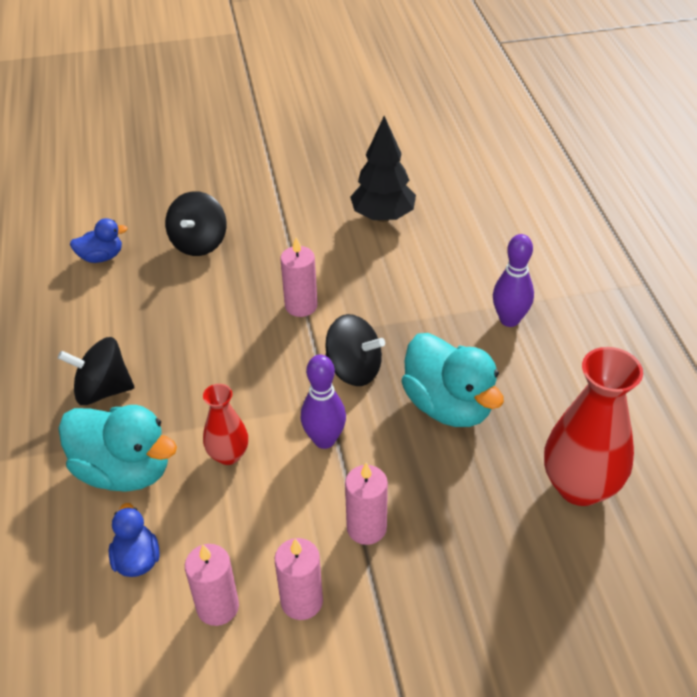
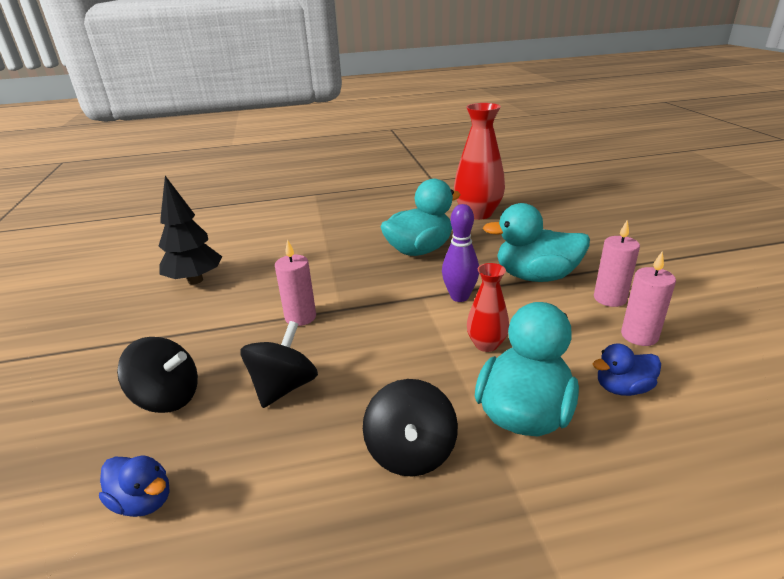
camera: 90 degrees left, 15 degrees down
(101, 257) = (143, 501): blue duck -> blue duck turned 135 degrees clockwise
(354, 369) = (383, 287): black spinning top -> black spinning top (284, 387)
(366, 528) = (535, 276): pink candle -> turquoise duck
(509, 320) = (338, 230): purple bowling pin -> none

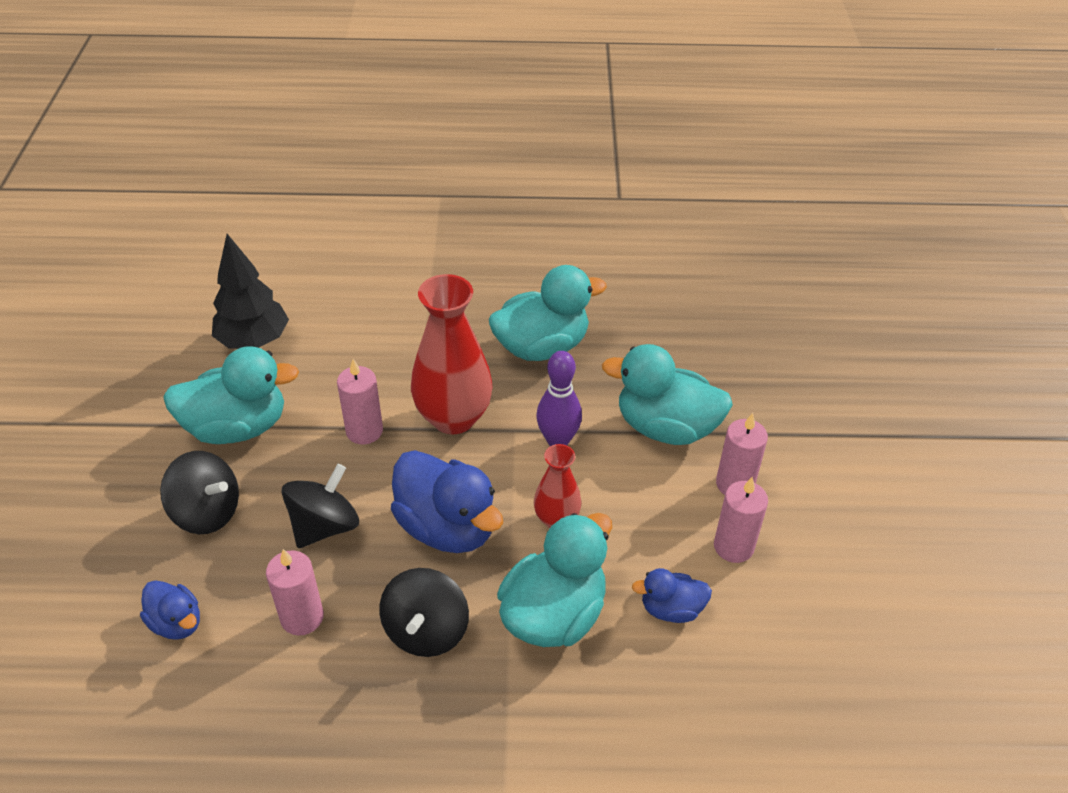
camera: 10 degrees right, 15 degrees up
(189, 333) = (237, 427): none -> turquoise duck
(280, 466) = (302, 617): none -> pink candle
(396, 367) = (447, 527): none -> blue duck
(477, 214) = (649, 290): red vase -> red vase (453, 418)

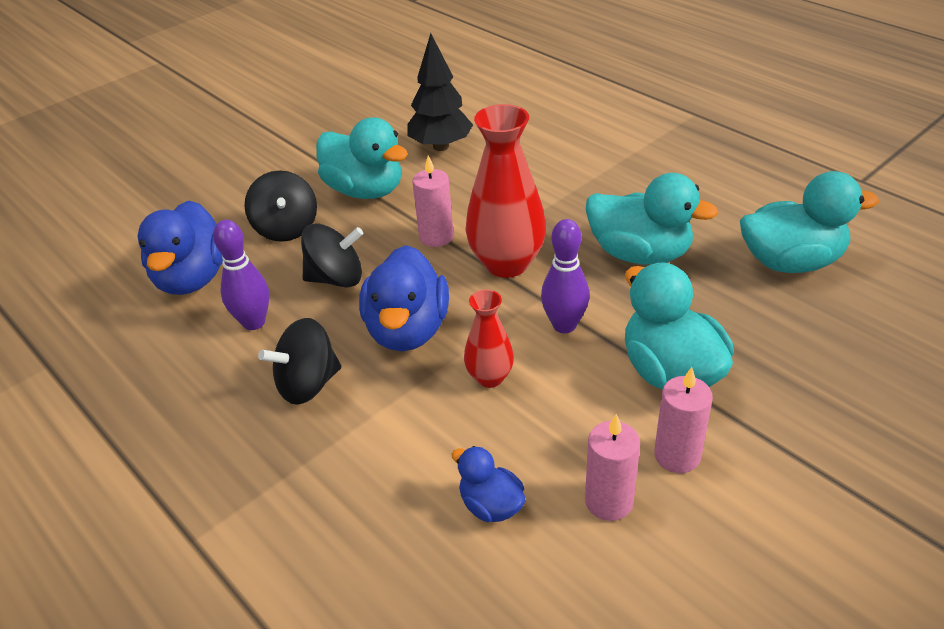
camera: 50 degrees right, 5 degrees down
(177, 623) = (193, 278): blue duck -> blue duck, size x1.88
(302, 617) = (254, 322): pink candle -> purple bowling pin
(554, 614) = (400, 439): turquoise duck -> turquoise duck (791, 262)

